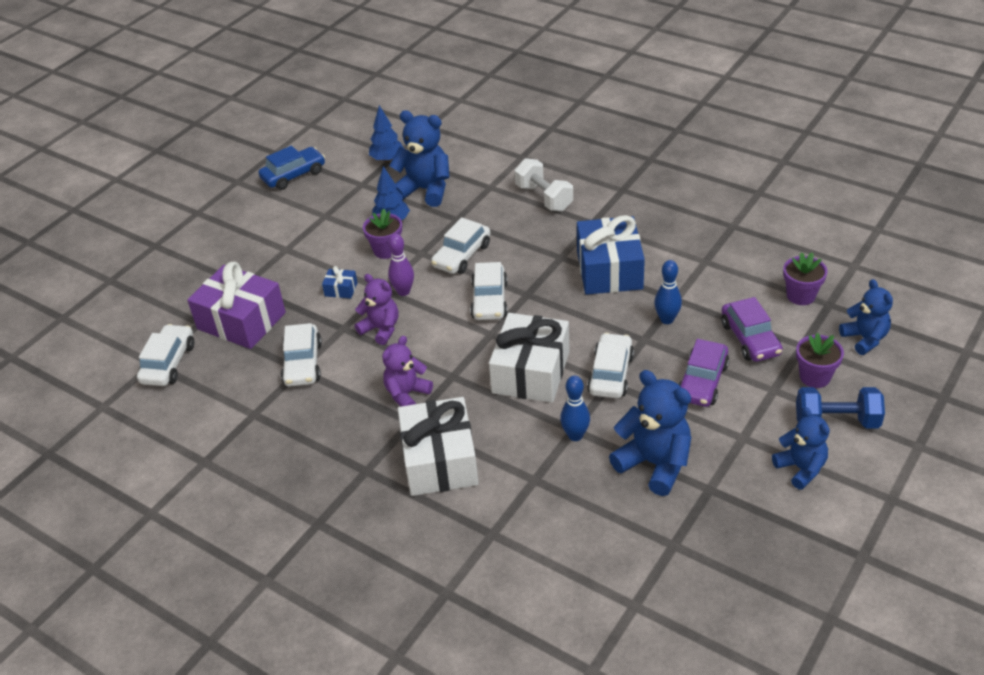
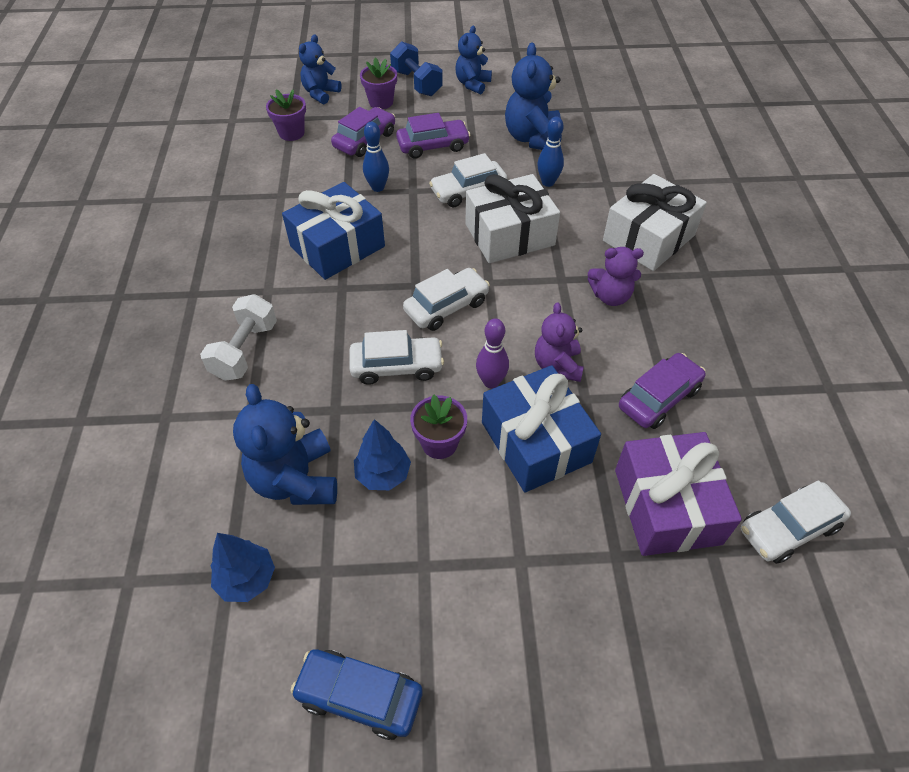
camera: 130 degrees left, 10 degrees up
(303, 363) = (658, 398): white car -> purple car
(341, 289) = (536, 442): blue gift -> blue gift, size x2.40

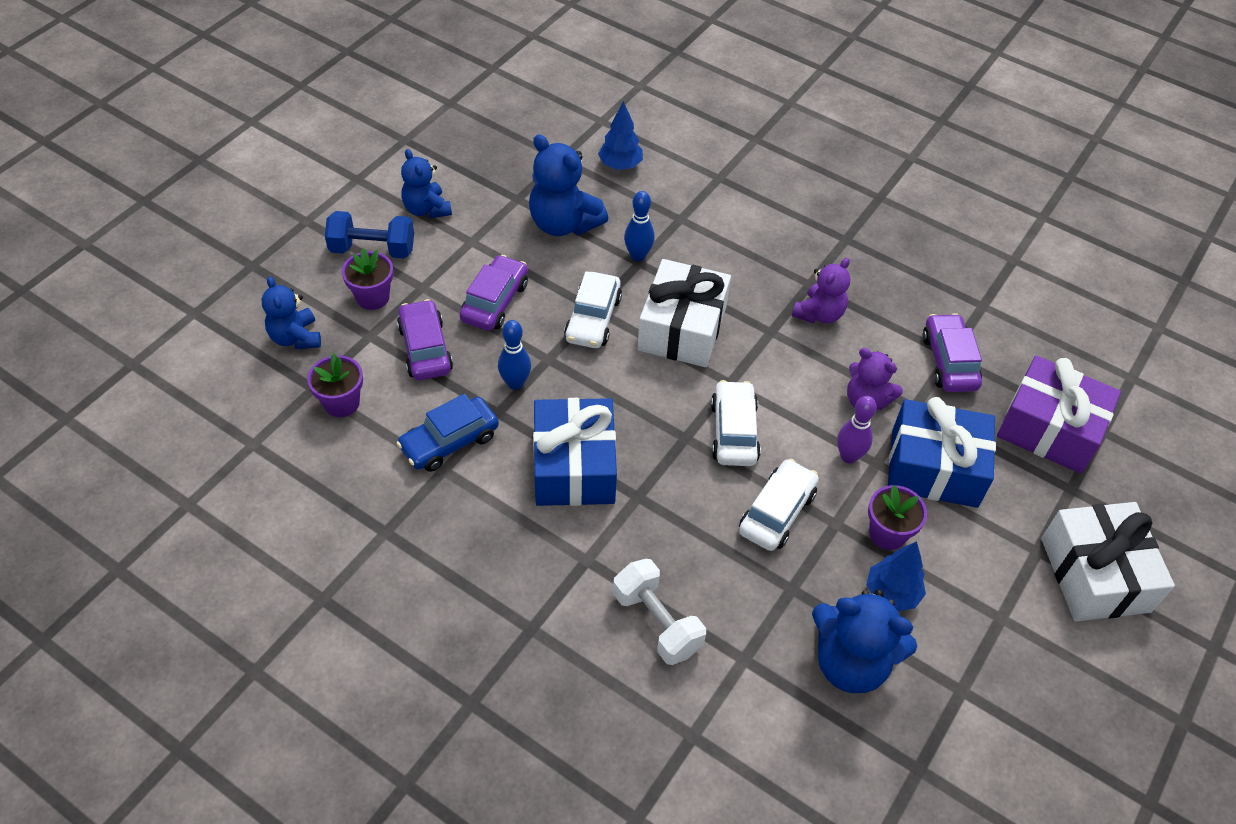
camera: 55 degrees left, 0 degrees up
(247, 579) = (932, 755): blue tree -> blue tree (620, 165)
(359, 696) = (1088, 728): blue car -> blue car (449, 442)
(648, 238) = (774, 242): white gift -> white gift (1095, 574)
(788, 528) = (1112, 375): white car -> none

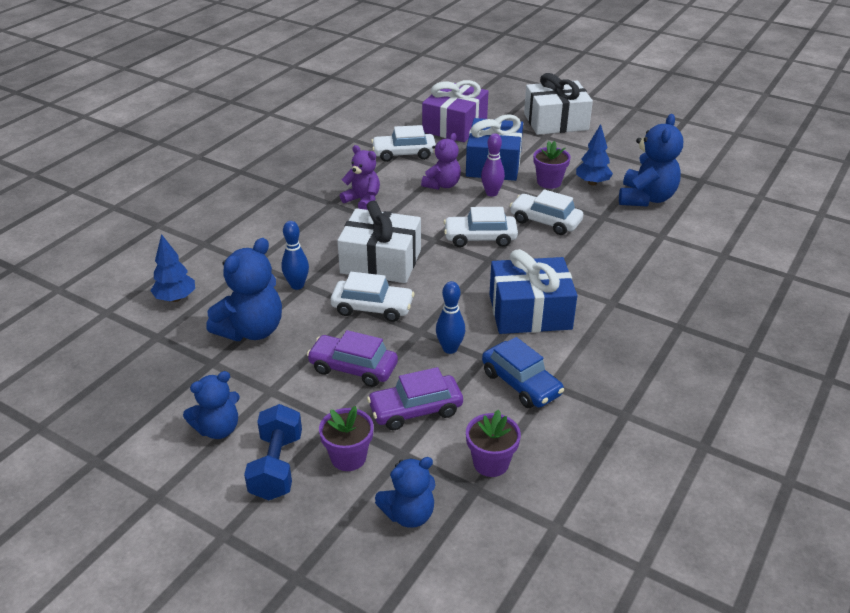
camera: 90 degrees left, 15 degrees down
(657, 622) = (650, 270): white dumbbell -> none
(949, 361) = (404, 154): purple car -> white car

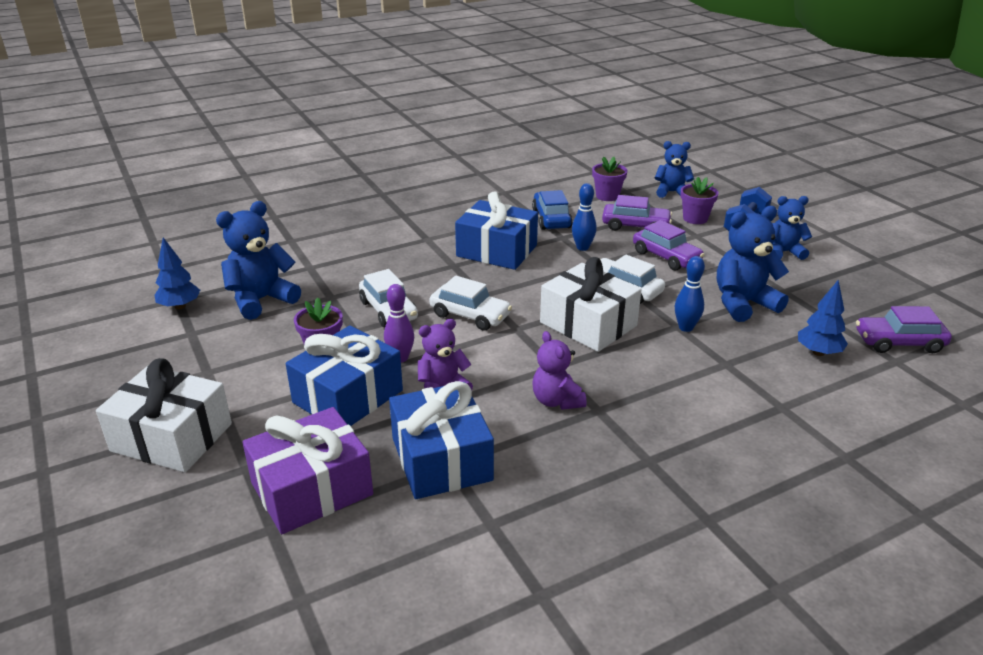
camera: 150 degrees left, 5 degrees down
(98, 333) = (899, 342): none -> purple car
(404, 154) = (441, 459): white car -> blue gift
(592, 183) = (281, 333): blue tree -> blue tree (180, 306)

